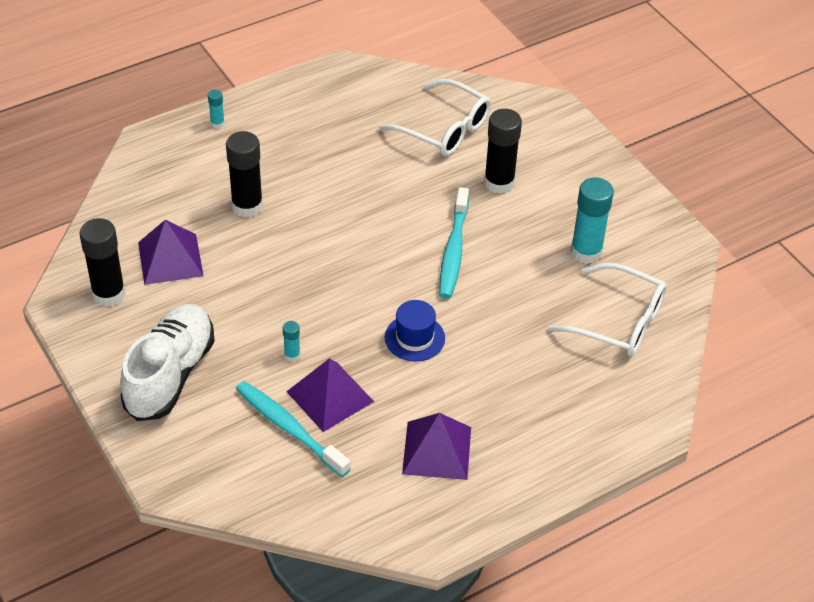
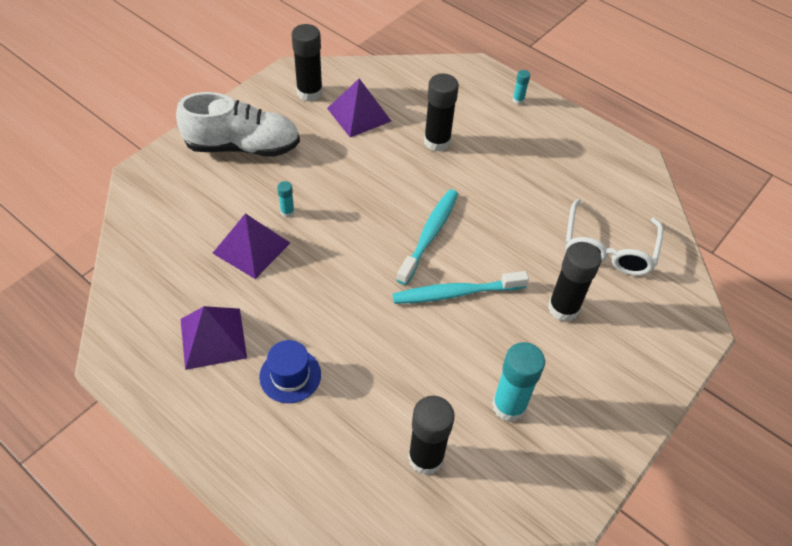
camera: 70 degrees right, 5 degrees up
(289, 428) = (210, 230): turquoise toothbrush -> turquoise toothbrush (429, 235)
(414, 338) = (337, 290): blue hat -> blue hat (290, 375)
(618, 321) = (426, 457): white glasses -> black glue stick

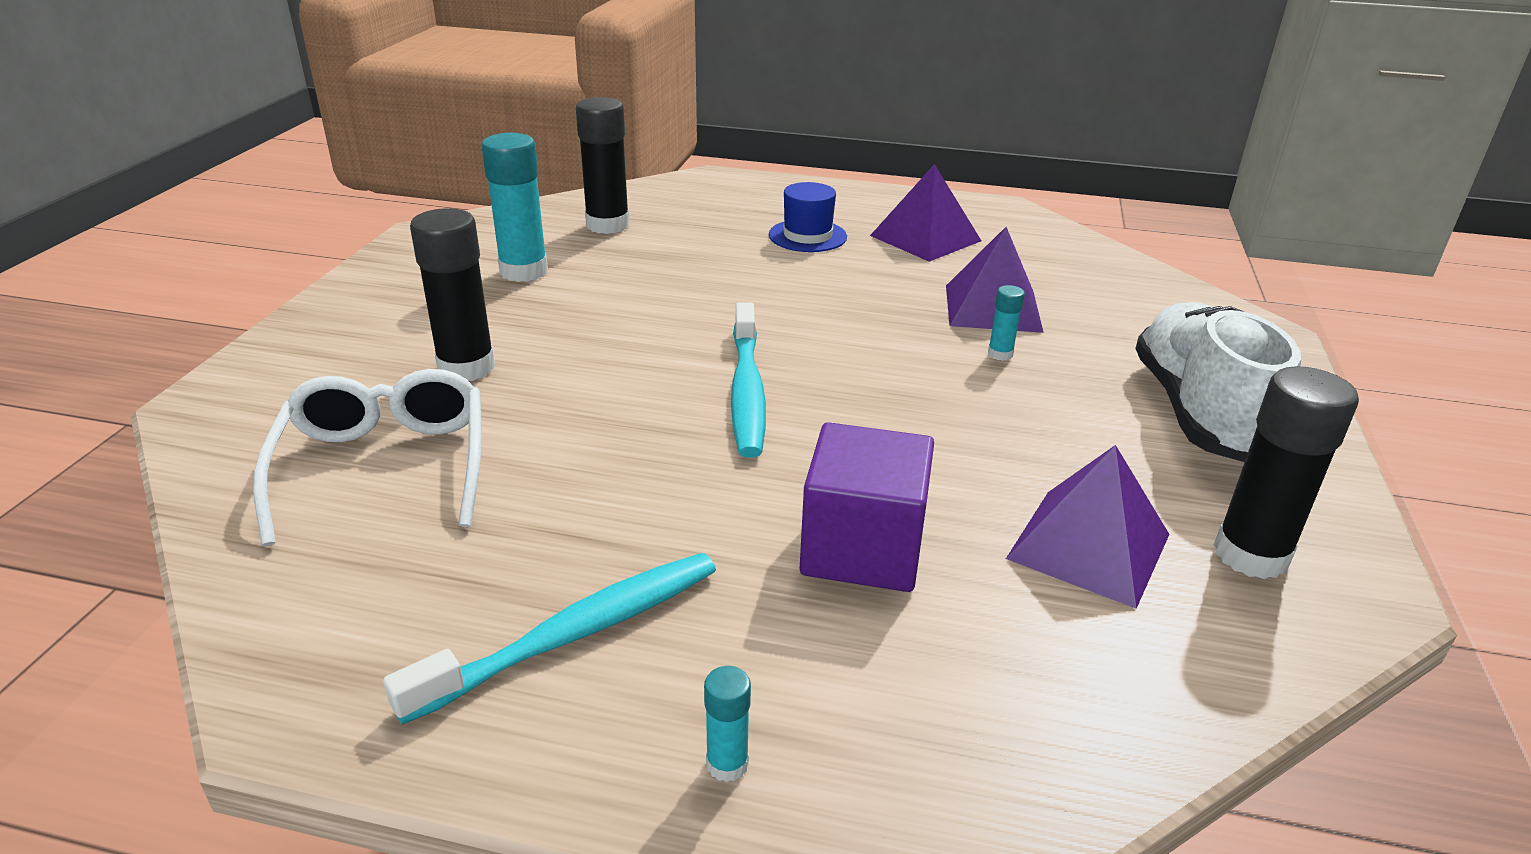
camera: 155 degrees right, 20 degrees down
(243, 147) = (1199, 411): white shoe -> white shoe turned 120 degrees clockwise
(437, 142) = (862, 549): black glue stick -> purple cube
(456, 293) = (654, 340): turquoise toothbrush -> turquoise toothbrush (574, 634)

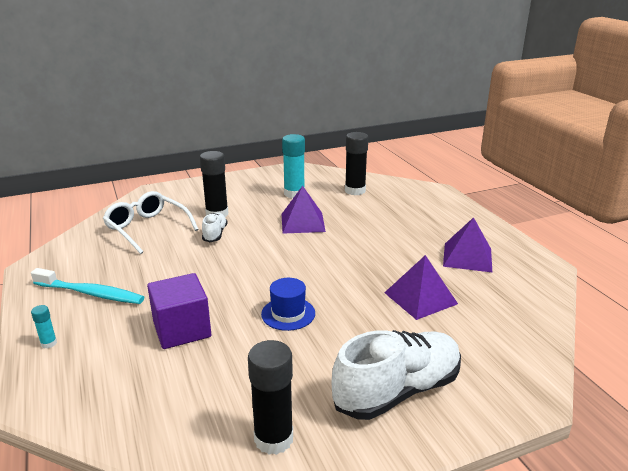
camera: 55 degrees right, 5 degrees down
(385, 467) = (147, 228): white glasses -> white glasses turned 90 degrees counterclockwise
(548, 397) = (215, 234): none -> white shoe
(747, 391) = (264, 267): turquoise toothbrush -> none
(807, 236) = (417, 230): blue hat -> blue hat (288, 314)
(1000, 354) = (375, 314): turquoise glue stick -> none
(1089, 546) = (235, 385): purple pyramid -> purple pyramid (302, 222)

